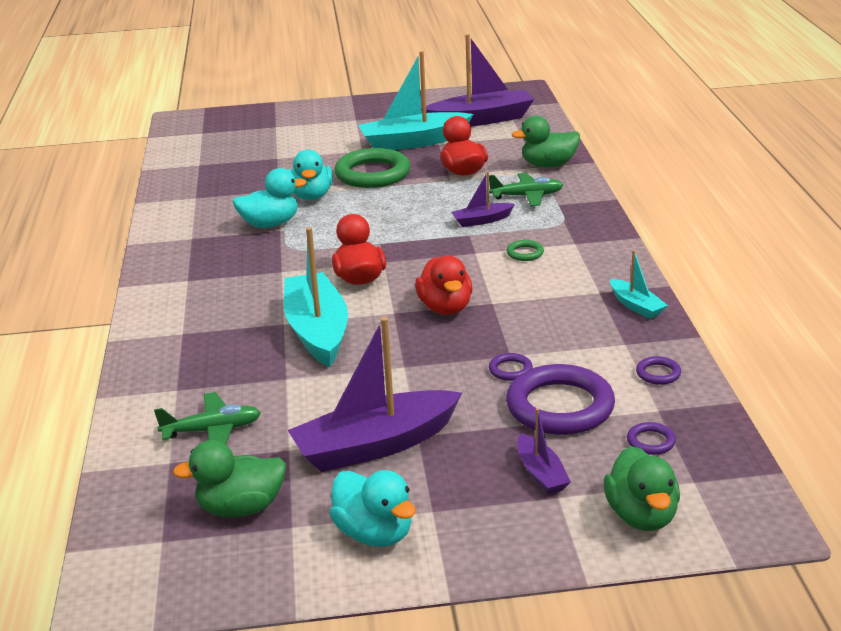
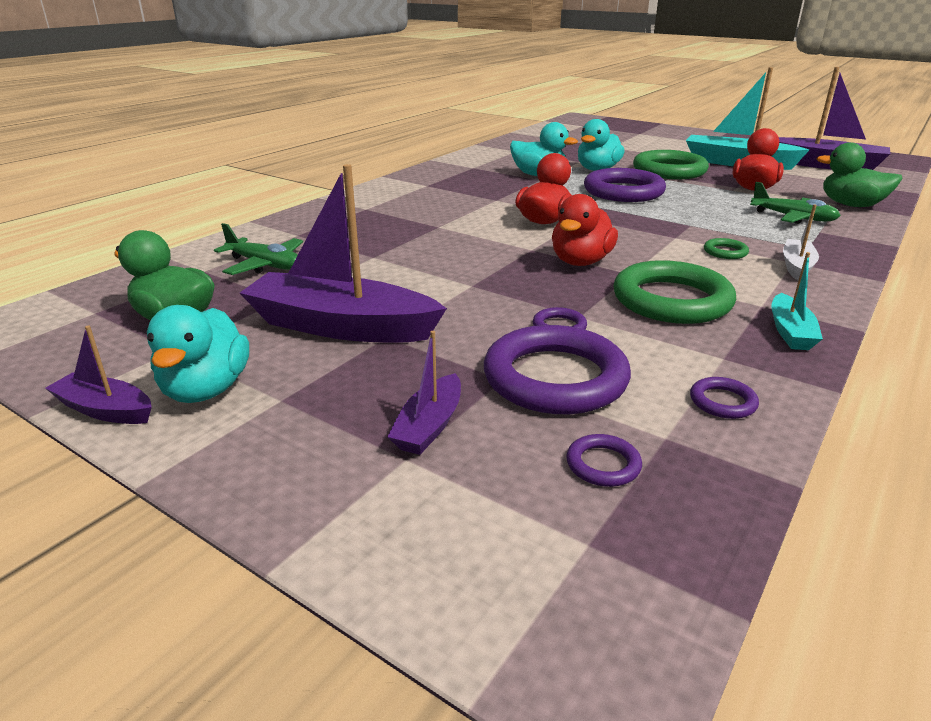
camera: 40 degrees right, 0 degrees up
(317, 331) = (451, 239): turquoise boat -> none
(371, 216) = (623, 191): none -> purple ring
(482, 220) = (719, 220): purple boat -> purple boat (105, 410)
(546, 314) = (671, 300): none -> green ring
(581, 247) = (796, 266): none -> white boat
(641, 516) = (456, 540): green duck -> none

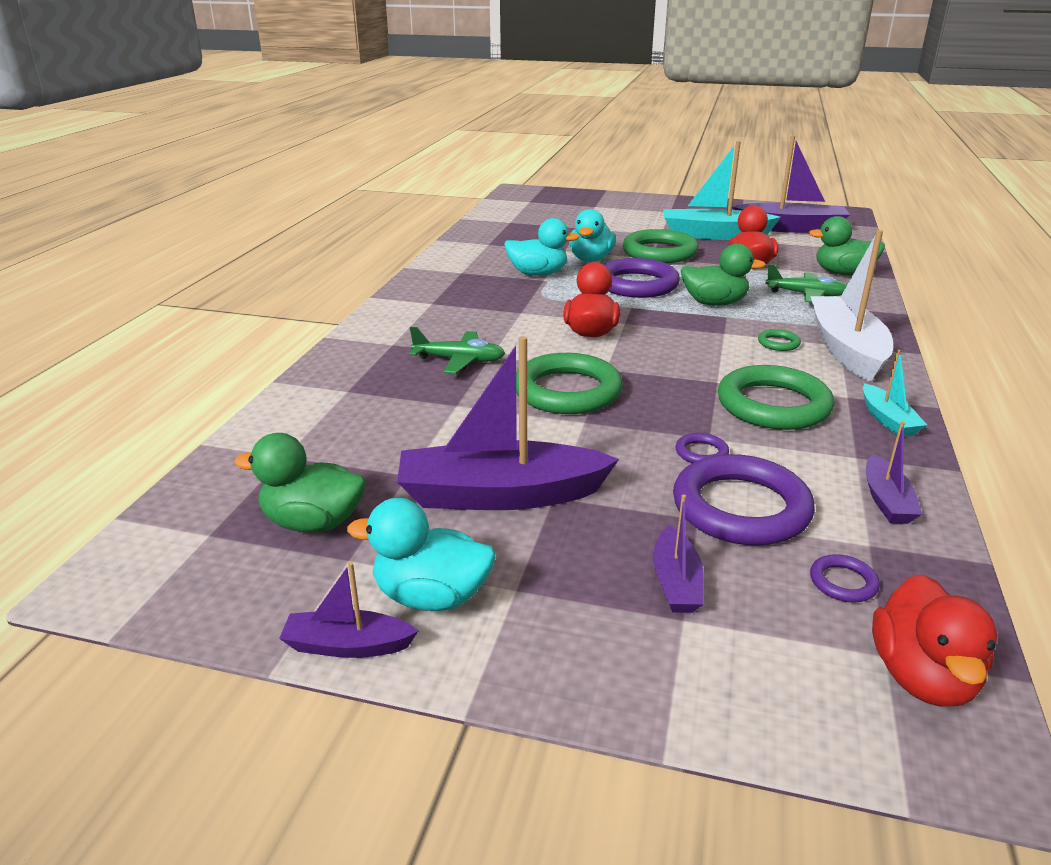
camera: 20 degrees left, 0 degrees up
(206, 389) = (431, 597): turquoise duck -> turquoise duck turned 120 degrees clockwise
(264, 265) = (348, 436): green plane -> green plane (459, 361)
(479, 260) = (567, 391): none -> green ring
(580, 262) = (663, 376): red duck -> red duck (922, 677)
(687, 213) = (714, 303): none -> green duck
(722, 402) = (886, 500): purple ring -> purple boat
(796, 266) = (846, 349): white boat -> white boat, size x2.05

